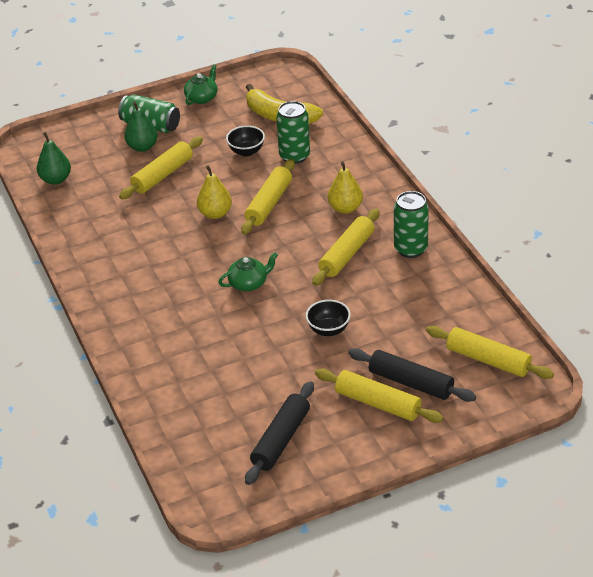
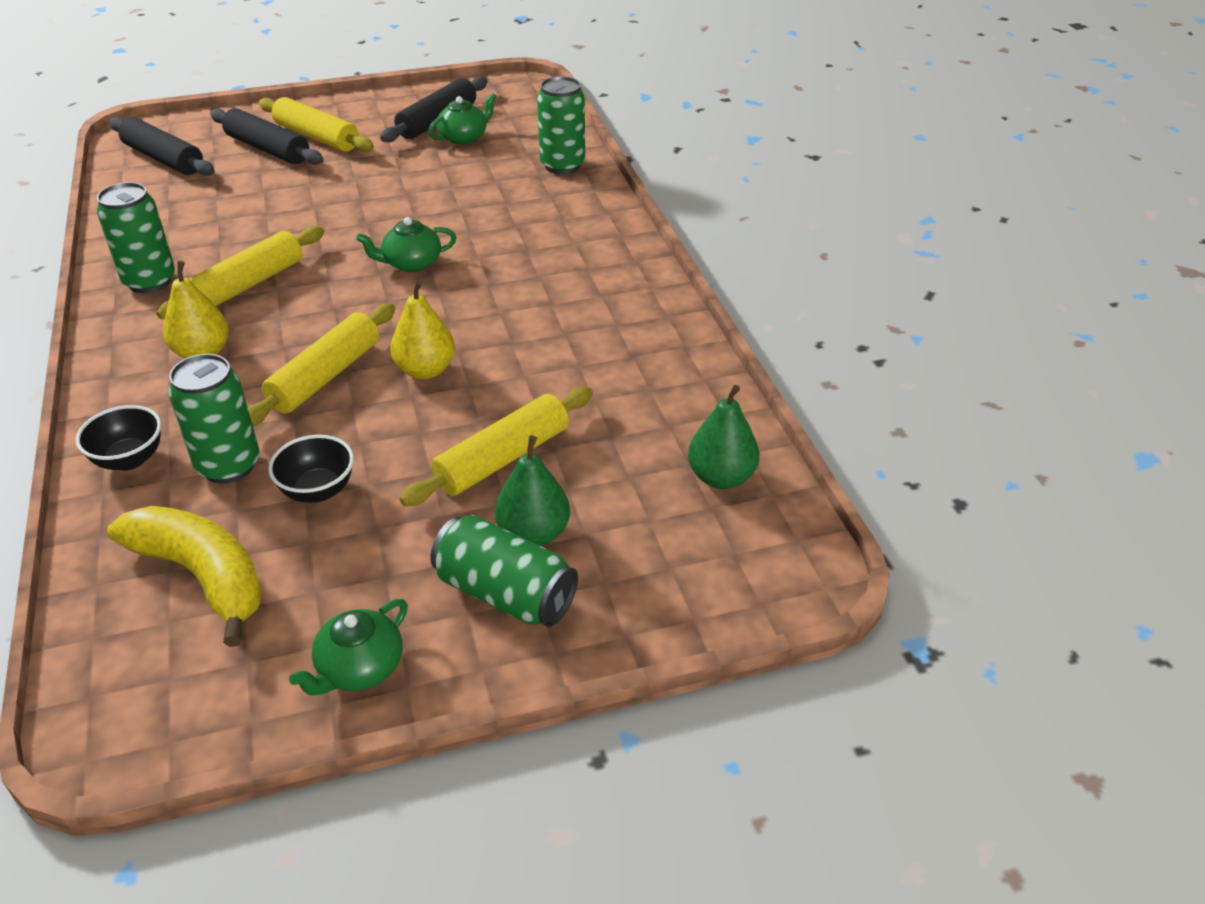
camera: 175 degrees left, 0 degrees up
(160, 393) = (562, 166): none -> green can
(250, 419) = (464, 138): none -> green teapot
(328, 330) = (331, 203): black bowl -> black bowl (129, 459)
(488, 360) = (164, 159): yellow rolling pin -> black rolling pin

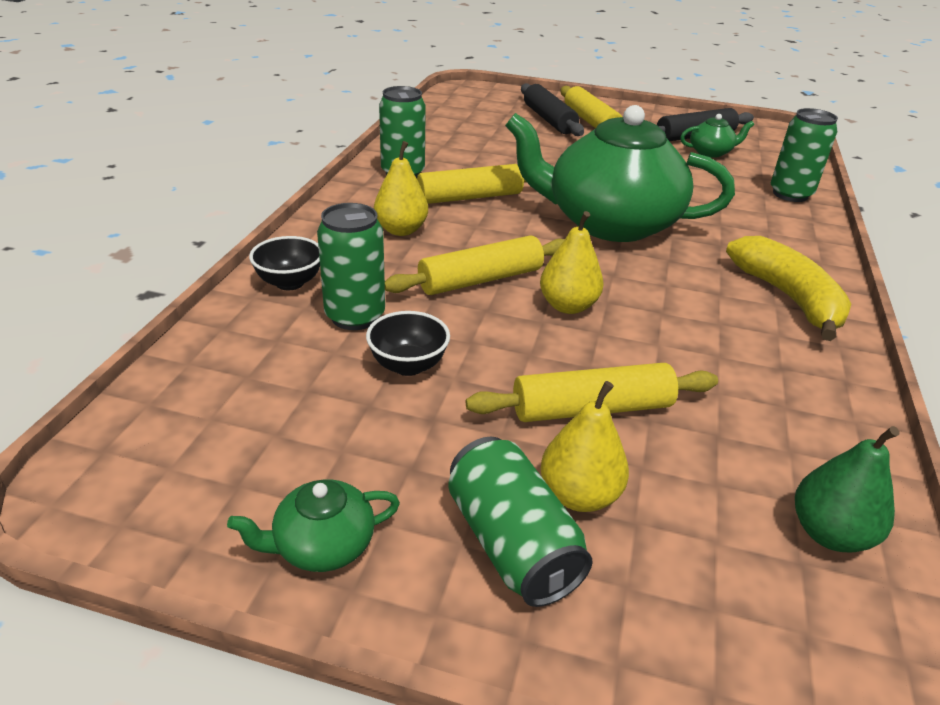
camera: 30 degrees right, 5 degrees down
(164, 159) = (472, 106): black rolling pin -> none
(202, 576) = (265, 393): yellow banana -> yellow banana (788, 298)
(411, 263) = (609, 223): green teapot -> green teapot, size x2.47
(533, 534) = (579, 495): green pear -> yellow pear

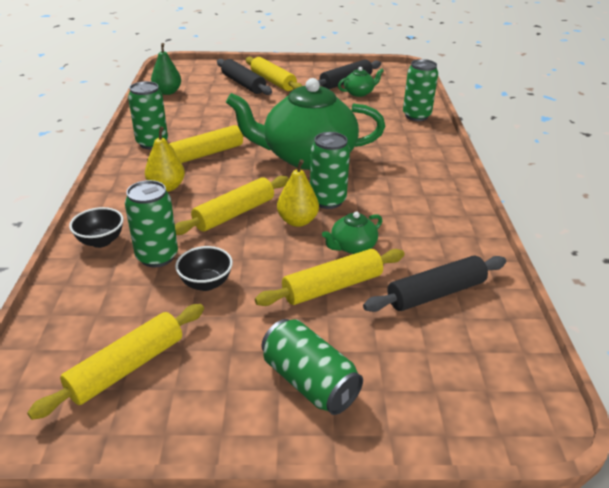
camera: 15 degrees left, 0 degrees up
(257, 457) = (127, 367): none -> yellow rolling pin
(322, 545) = (193, 412): green teapot -> green teapot (352, 246)
(579, 495) = (340, 343): yellow pear -> none
(621, 286) = (327, 201): none -> green can
(756, 454) = (436, 293): none -> black rolling pin
(788, 298) = (431, 189): yellow banana -> none
(829, 533) = (486, 331): green pear -> green pear (167, 92)

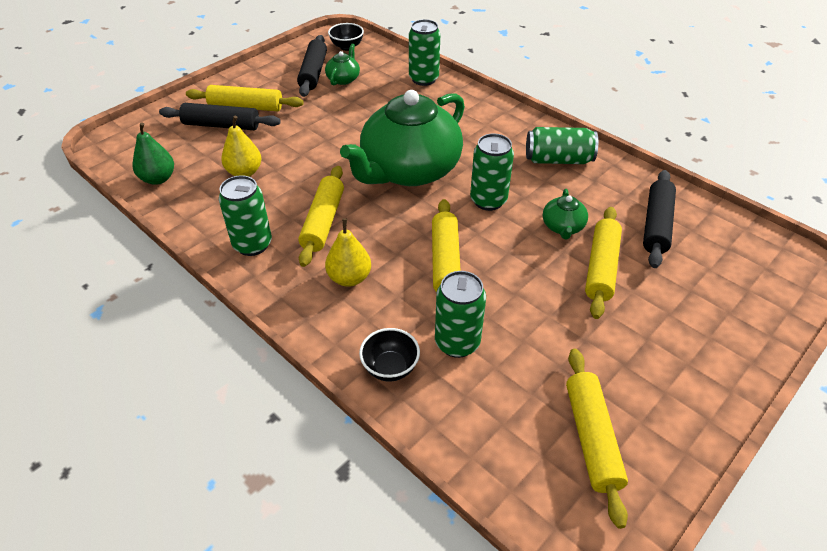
camera: 45 degrees left, 10 degrees up
(206, 283) = (527, 333): black bowl -> black bowl (347, 47)
(297, 221) = (498, 233): yellow pear -> yellow pear (244, 172)
(309, 382) = (693, 343): green can -> green can (558, 160)

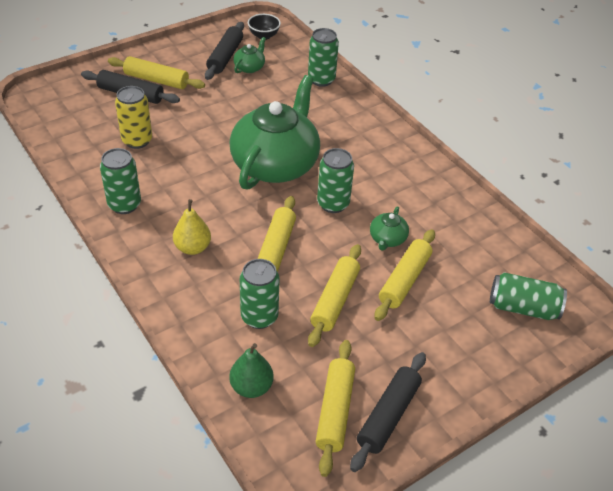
camera: 10 degrees right, 0 degrees up
(158, 179) = (65, 133): green pear -> green pear (251, 387)
(244, 172) = (137, 140): yellow pear -> yellow can
(323, 222) = (188, 196): yellow rolling pin -> yellow rolling pin (335, 300)
(390, 368) = (199, 325): black bowl -> none
(409, 170) = (275, 164): green teapot -> green teapot turned 150 degrees clockwise
(558, 160) = (410, 178): green can -> green can (523, 308)
(656, 225) = (470, 253): black rolling pin -> black rolling pin (388, 415)

